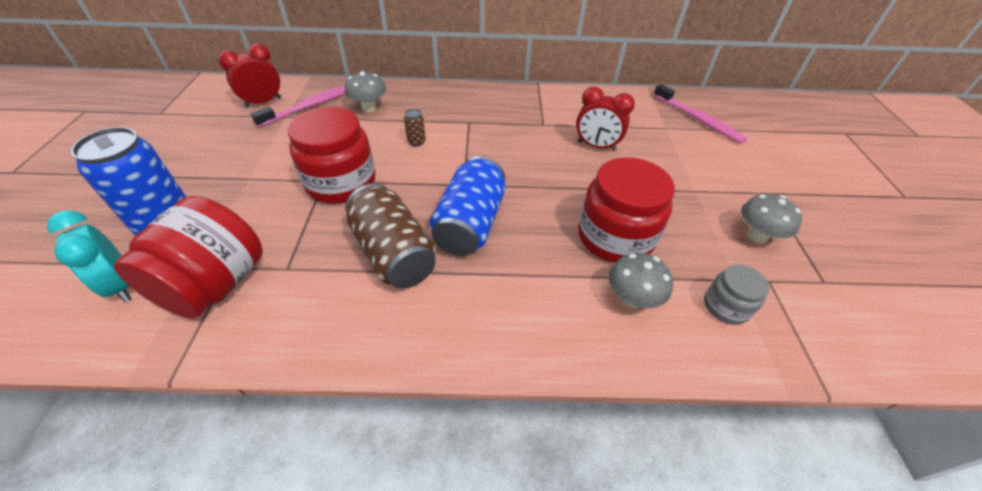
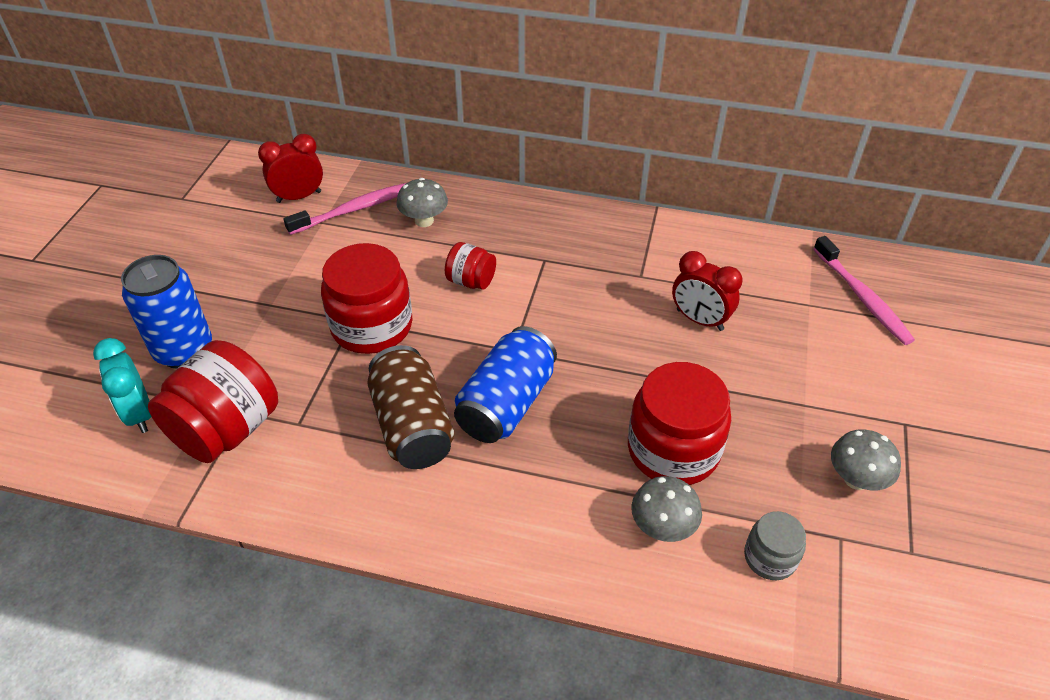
camera: 15 degrees right, 0 degrees up
(416, 142) = (471, 281): brown can -> red jar

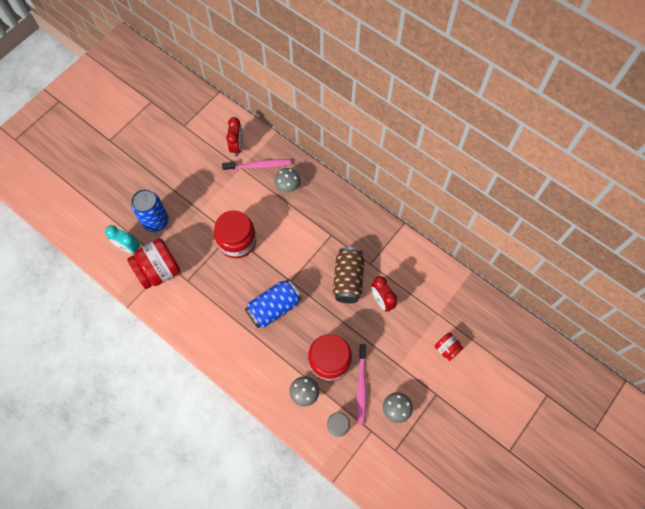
camera: 25 degrees right, 20 degrees up
(139, 413) = (128, 248): turquoise clock -> turquoise clock turned 60 degrees counterclockwise
(299, 197) = (237, 146): red clock -> red clock turned 90 degrees clockwise
(412, 426) = (231, 302): brown can -> brown can (348, 280)
(471, 281) = (291, 233): red jar -> red jar (447, 349)
(862, 297) = (466, 321): pink toothbrush -> pink toothbrush (361, 386)

